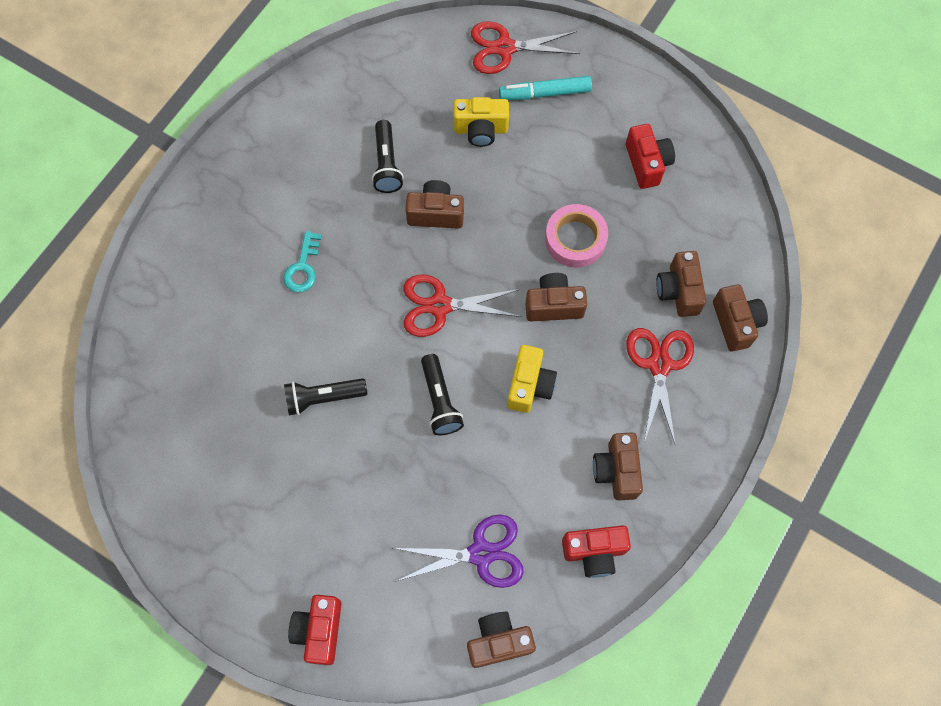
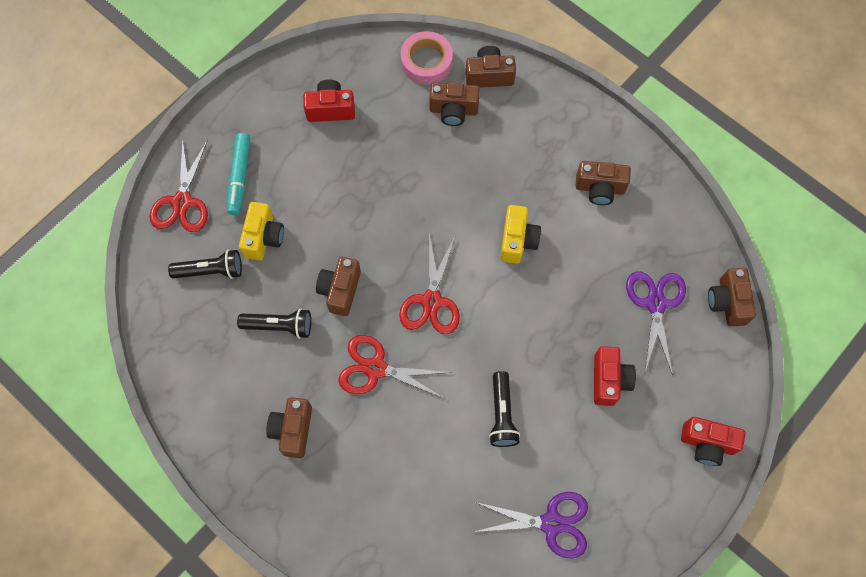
camera: 80 degrees left, 0 degrees up
(211, 466) = (551, 523): none -> purple scissors
(303, 267) = (370, 417): turquoise key -> none
(440, 400) = (520, 315): black flashlight -> black flashlight (211, 271)
(529, 385) = (517, 240): yellow camera -> yellow camera turned 75 degrees clockwise
(554, 305) = (448, 208): brown camera -> brown camera (293, 430)
(575, 239) = (390, 179): pink tape -> pink tape (426, 61)
(594, 552) = (663, 218): red camera -> red camera (609, 380)
(659, 364) = (515, 138): red scissors -> red scissors (376, 368)

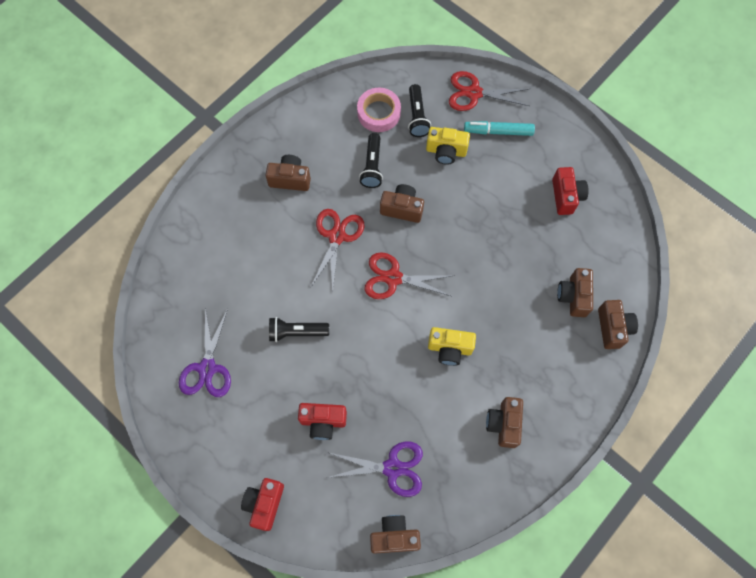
camera: 90 degrees right, 0 degrees up
(426, 61) = (621, 273): pink tape -> pink tape (378, 113)

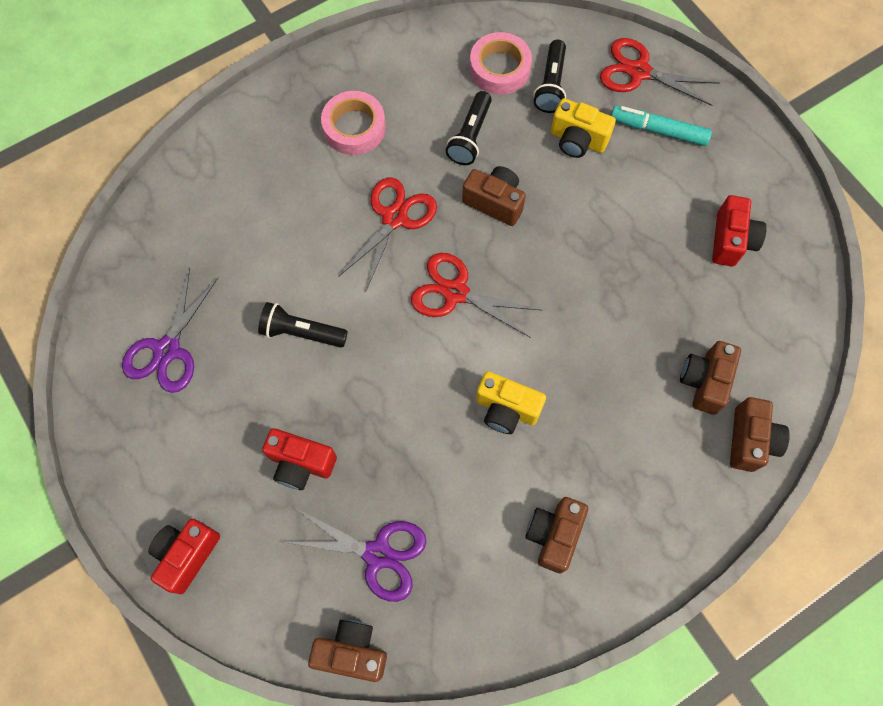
camera: 15 degrees right, 0 degrees up
(290, 179) = (354, 128): brown camera -> pink tape

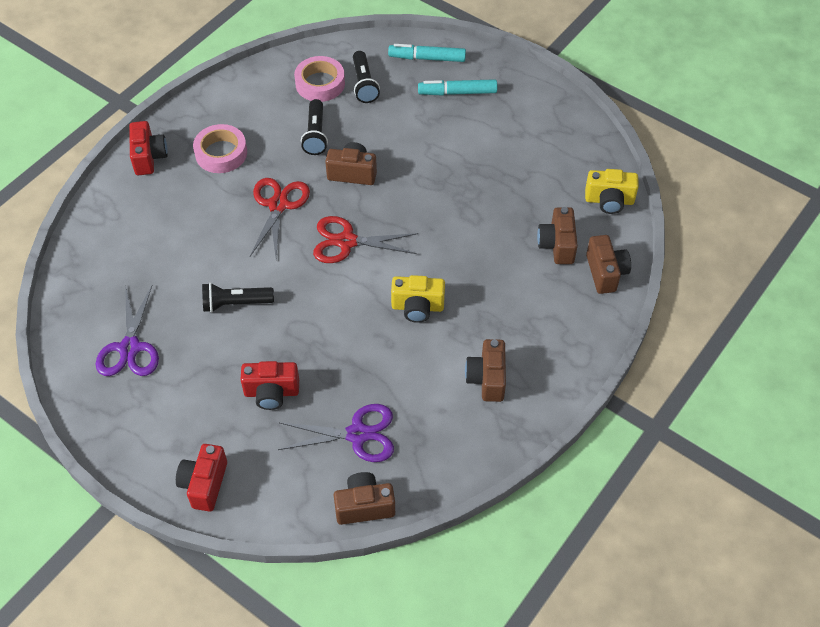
camera: 20 degrees left, 15 degrees down
(577, 140) = (399, 115): yellow camera -> yellow camera (609, 201)
(638, 71) = (427, 58): red scissors -> turquoise marker
(731, 240) = (539, 149): red camera -> red camera (149, 157)

